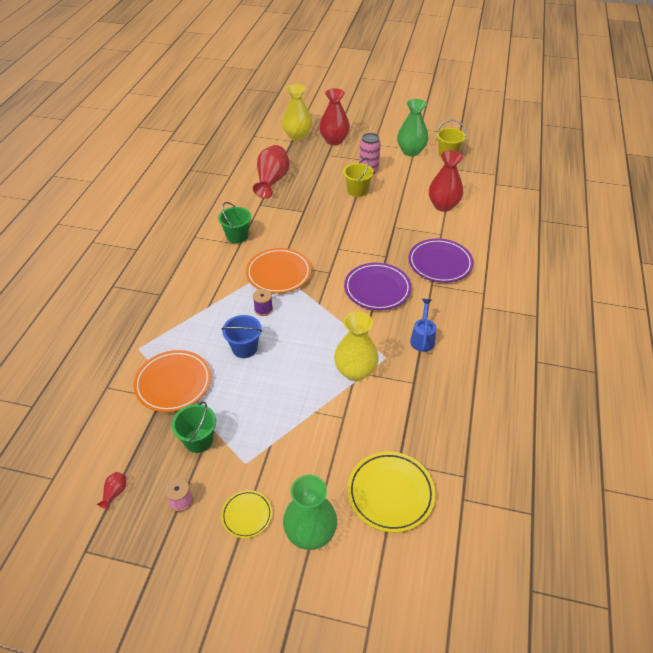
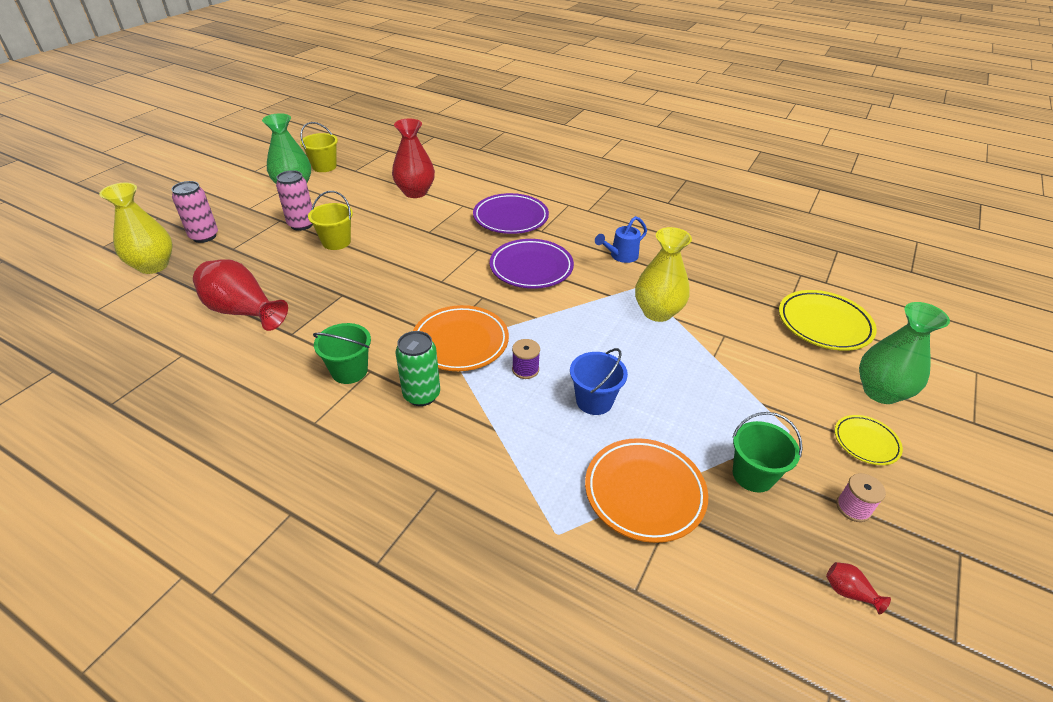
camera: 75 degrees left, 5 degrees down
(226, 270) = (422, 395): none -> green can
(334, 140) = (204, 236): red vase -> pink can
(422, 339) = (621, 256): blue watering can -> blue watering can turned 60 degrees counterclockwise

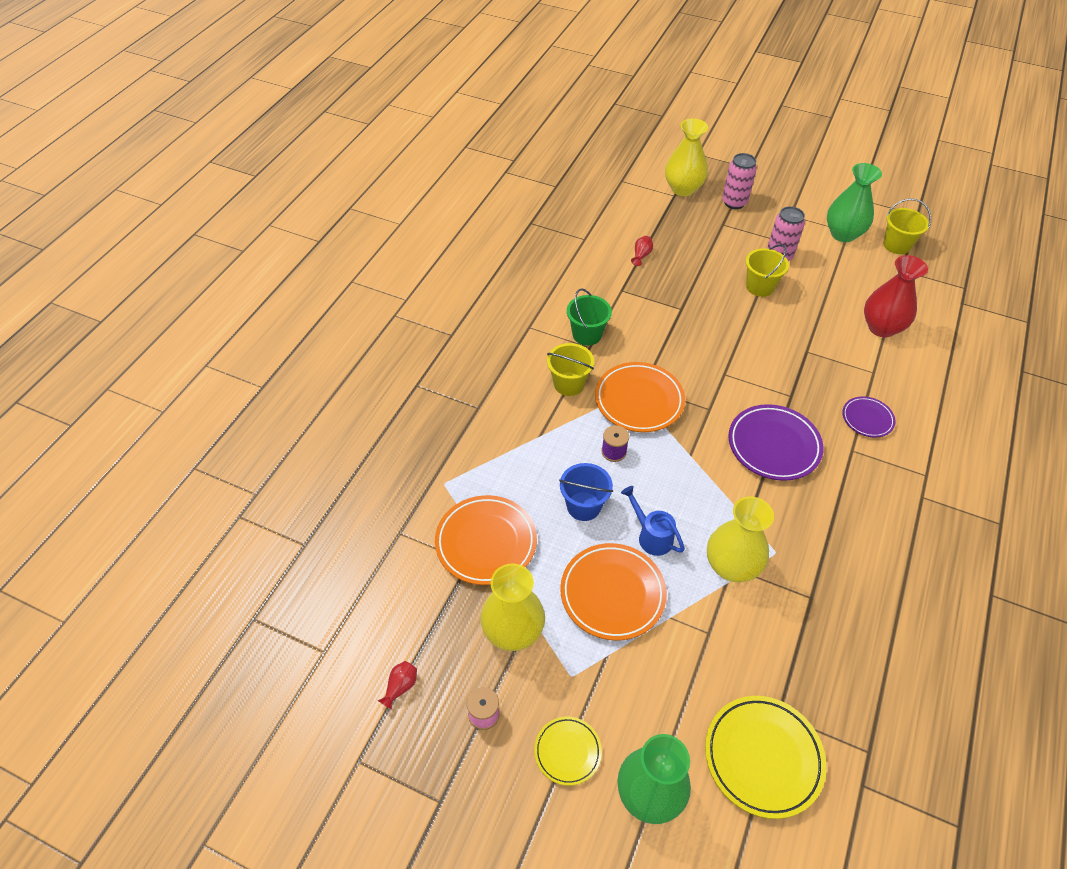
camera: 85 degrees right, 10 degrees up
(243, 311) = (641, 255): red vase -> red vase, size x0.41
(422, 395) = (569, 384): green can -> yellow bucket
(510, 218) = (867, 419): purple plate -> purple plate, size x0.57
(621, 256) = (830, 532): blue watering can -> blue watering can (651, 536)
(696, 391) = (612, 594): none -> orange plate
(753, 475) = (513, 631): green bucket -> yellow vase

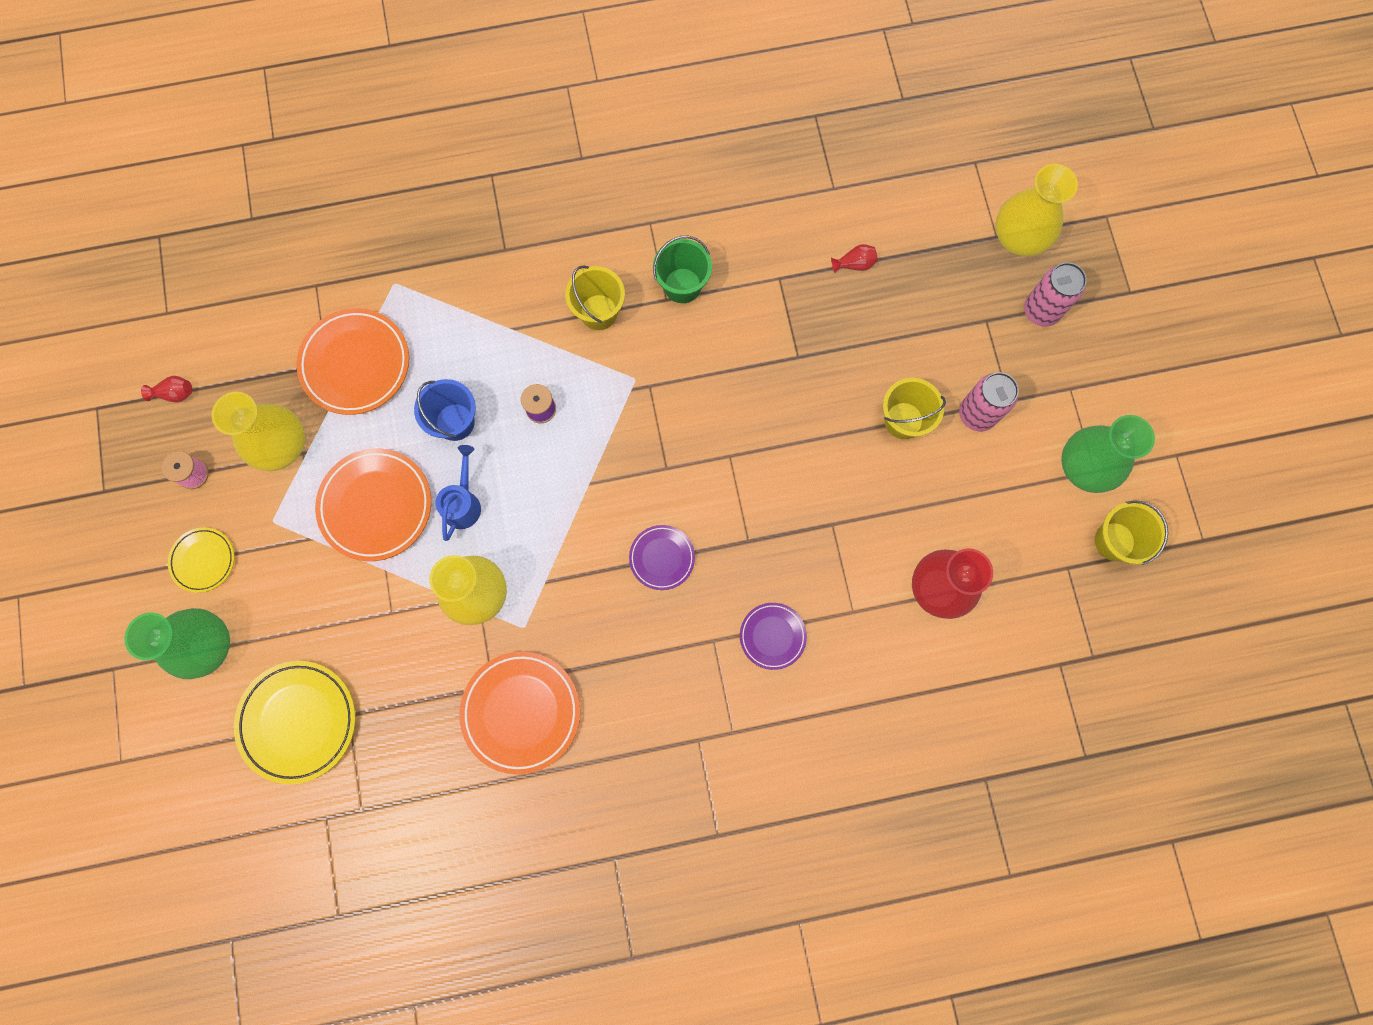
camera: 55 degrees right, 25 degrees up
(639, 400) = (626, 392): orange plate -> orange plate (521, 712)
(773, 445) = (662, 558): purple plate -> purple plate, size x0.57

